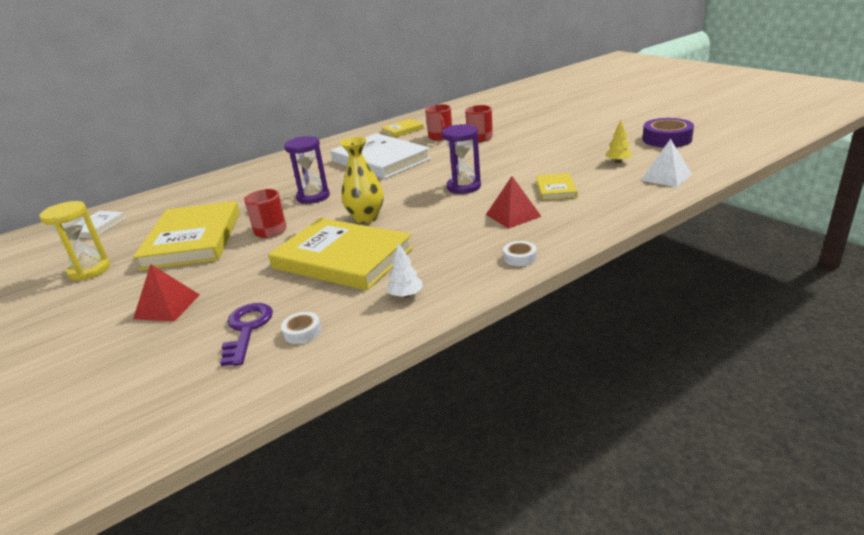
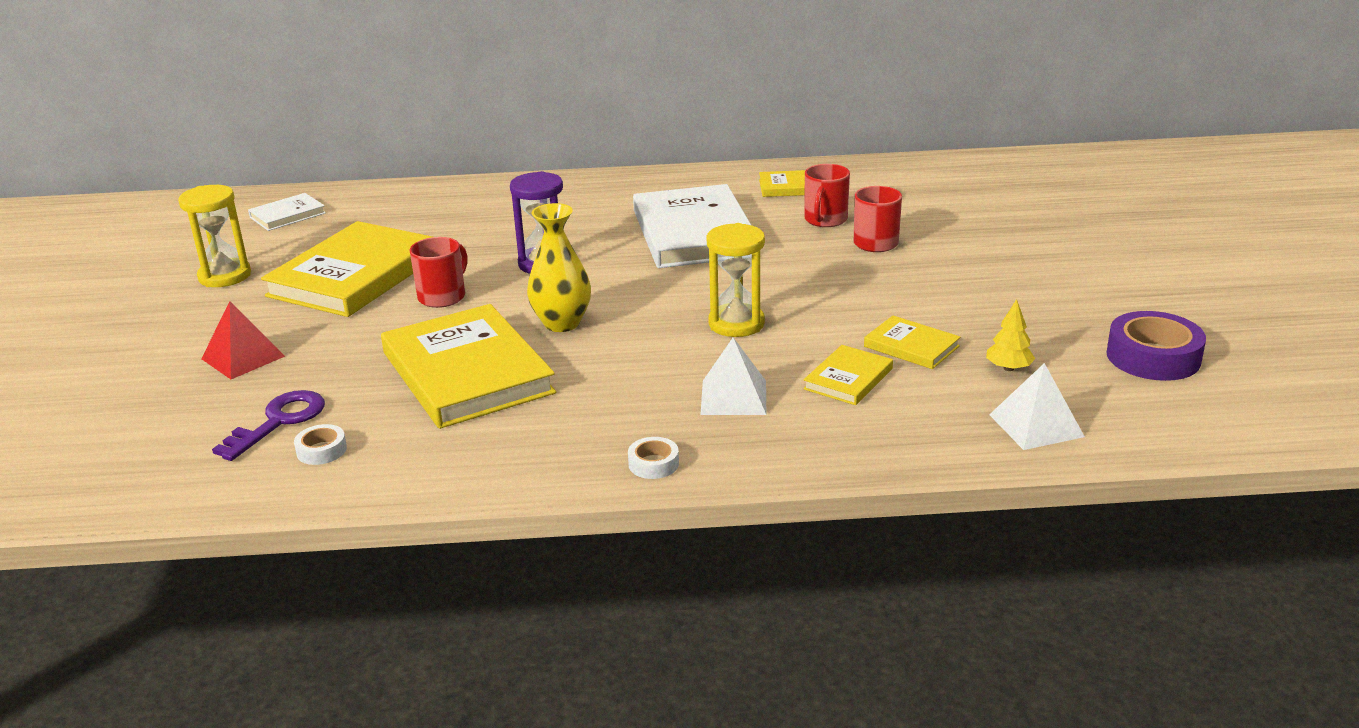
camera: 30 degrees right, 0 degrees up
(406, 295) = (468, 454): white tree -> none
(463, 187) = (736, 324): purple hourglass -> yellow hourglass
(513, 215) = (733, 397): red pyramid -> white pyramid
(562, 168) = (911, 346): none -> yellow book

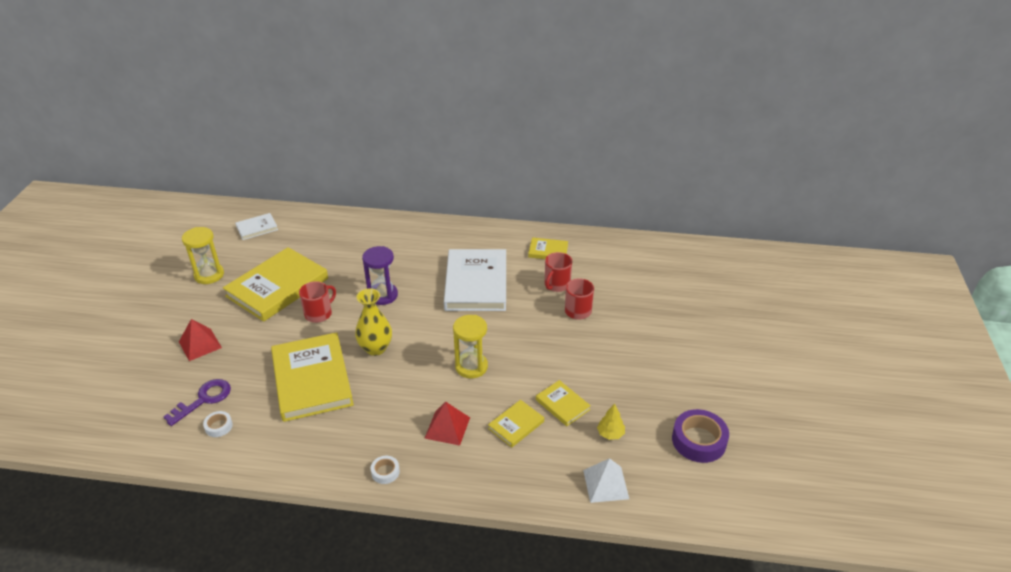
camera: 10 degrees right, 10 degrees up
(733, 397) = (447, 427): white pyramid -> red pyramid

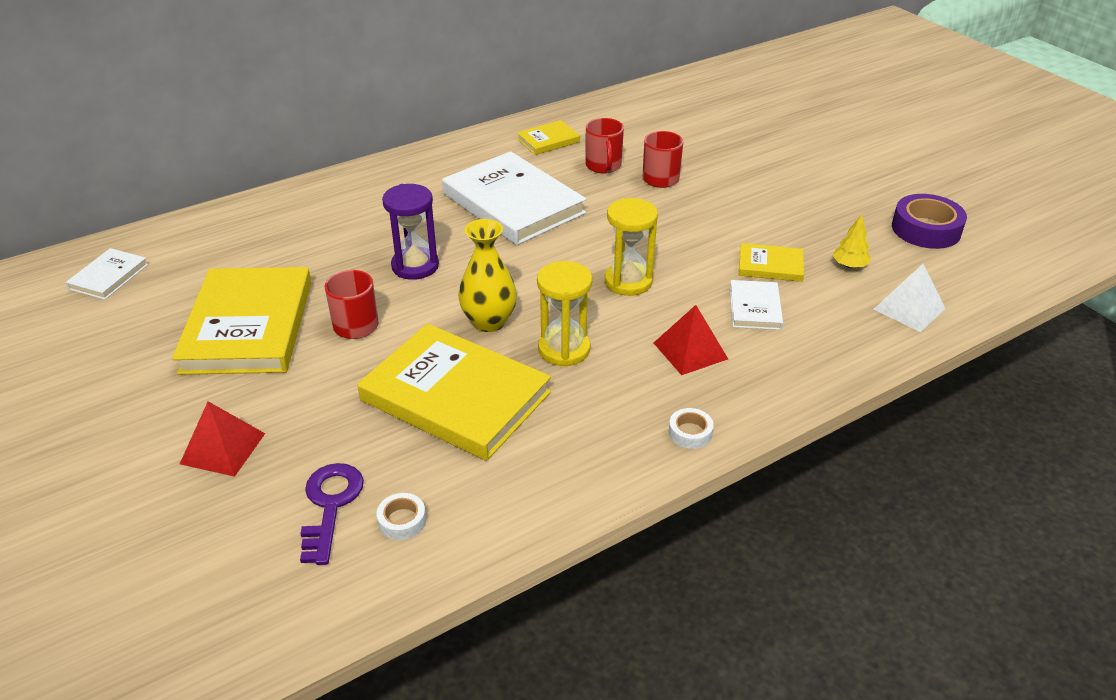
camera: 40 degrees left, 0 degrees up
(209, 275) = (109, 363): yellow hourglass -> yellow hourglass (564, 349)
(516, 425) = (755, 308): yellow book -> white book

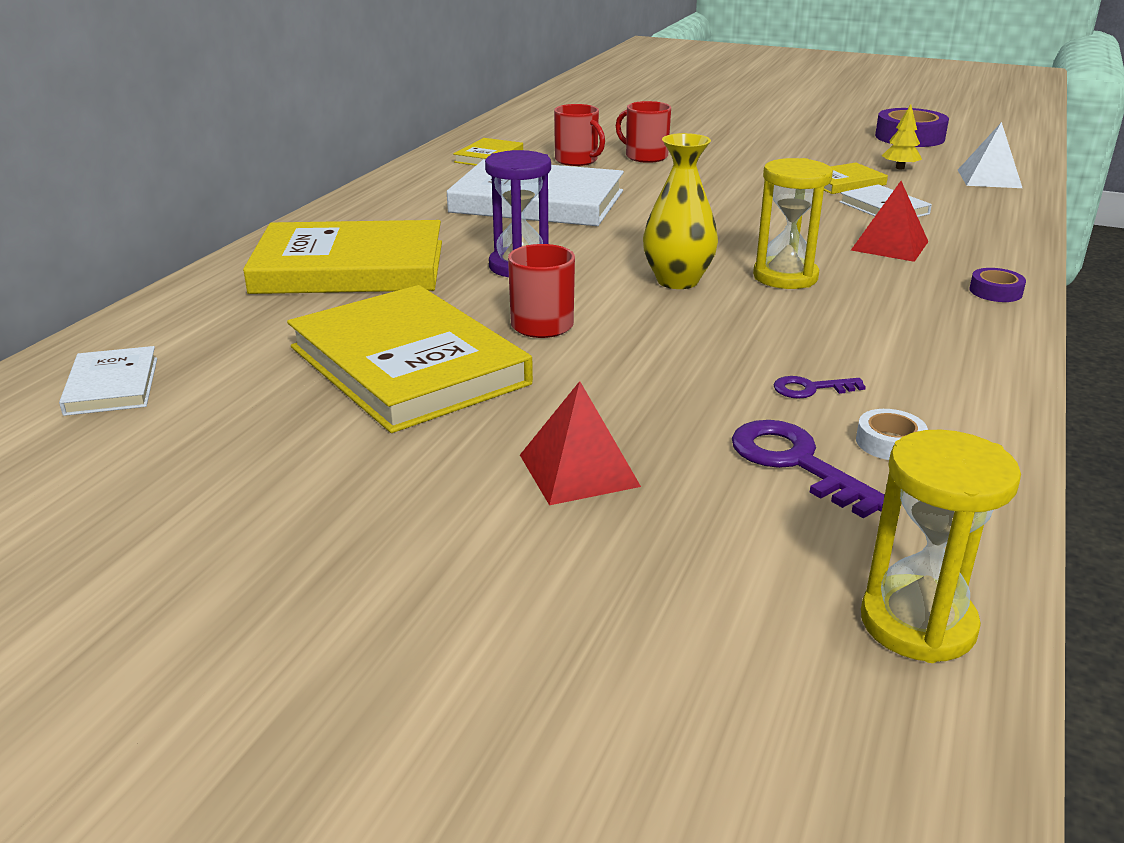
camera: 35 degrees left, 10 degrees down
(425, 455) = (810, 389): none -> purple key
(455, 396) = (752, 339): yellow book -> yellow book (350, 267)
(628, 281) = (750, 221): yellow hourglass -> yellow hourglass (917, 623)
(690, 433) = (995, 292): white tape -> purple tape

